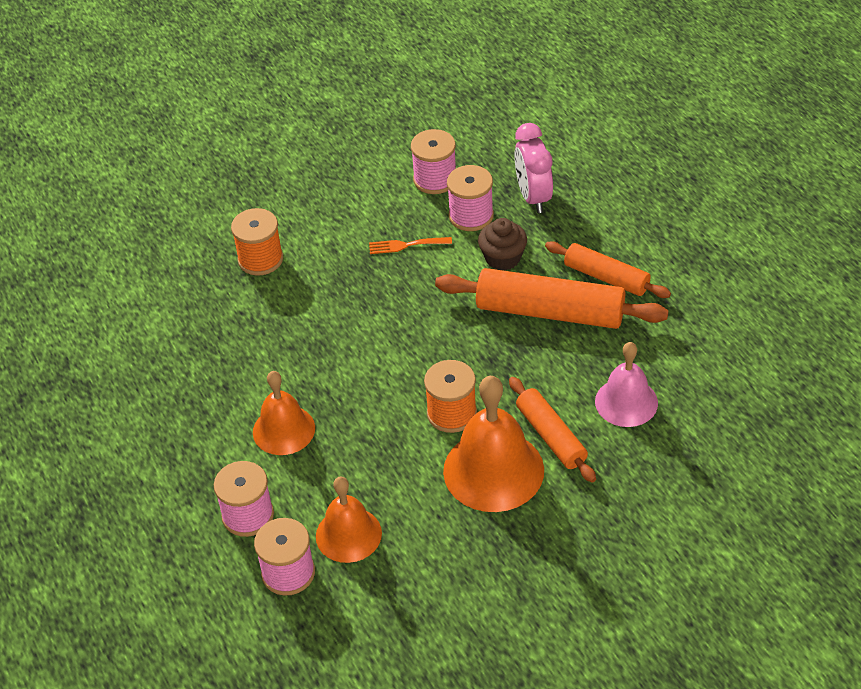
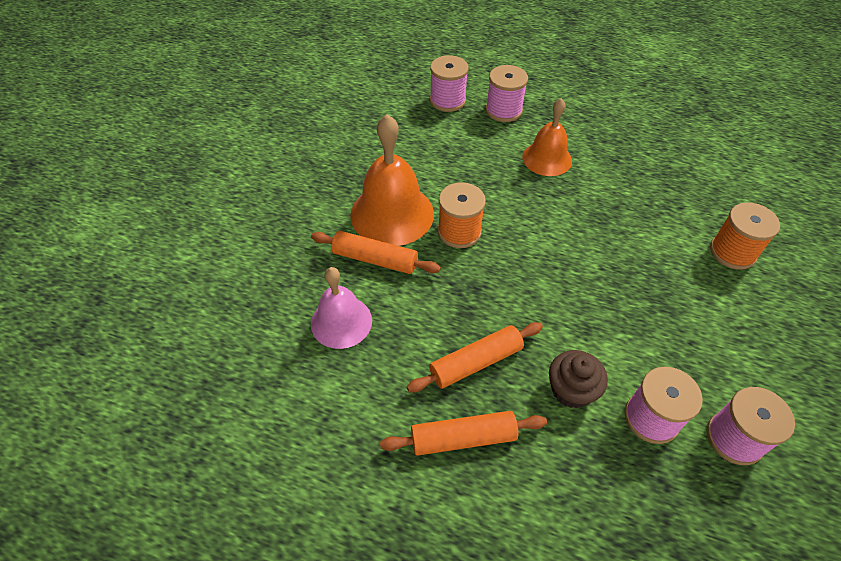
camera: 135 degrees right, 5 degrees up
(348, 534) = (438, 132): orange bell -> none
(406, 245) = (658, 342): orange fork -> none
(533, 197) = (628, 491): pink clock -> none
(550, 312) = (475, 362): orange rolling pin -> orange rolling pin, size x0.61

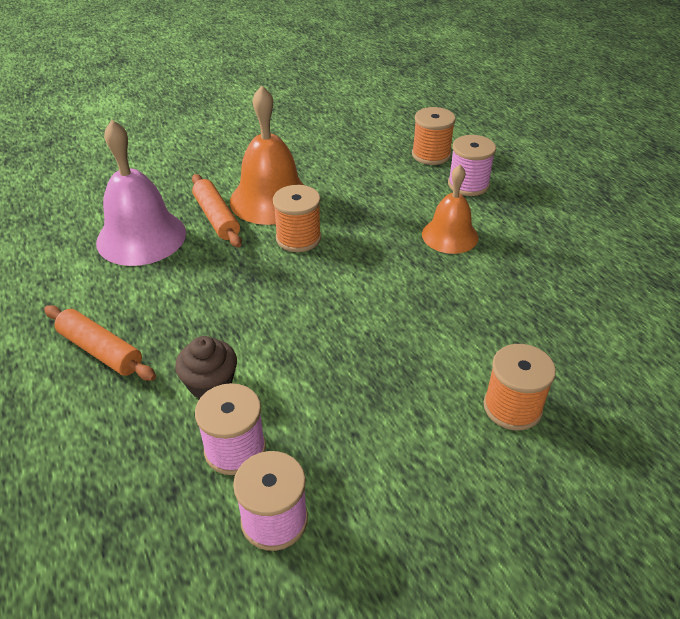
camera: 45 degrees right, 10 degrees down
(341, 322) = (141, 237): pink bell -> pink bell, size x1.56
(447, 100) = (431, 155): pink spool -> orange spool
(475, 362) = (178, 318): orange rolling pin -> none

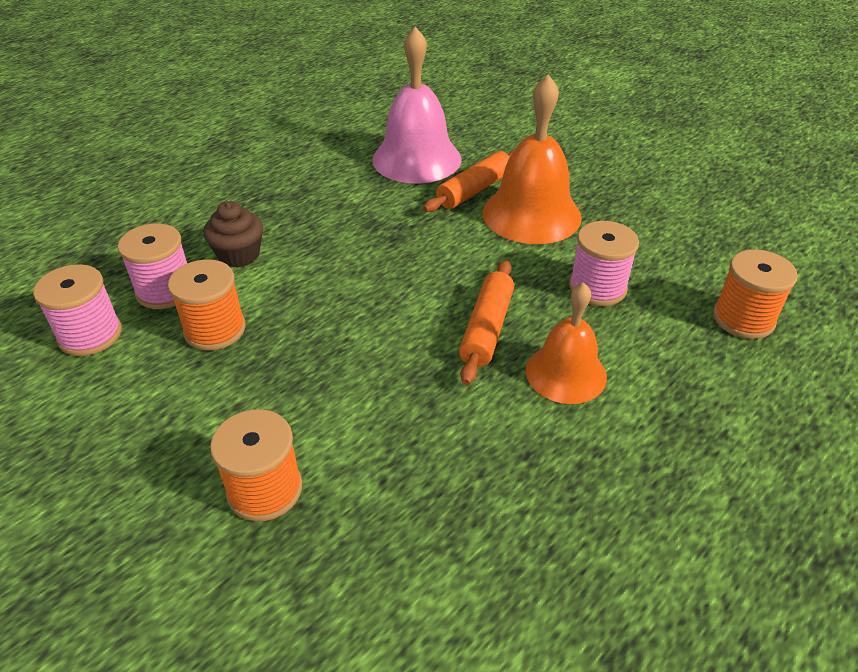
camera: 70 degrees right, 0 degrees up
(101, 350) = (261, 187): orange rolling pin -> orange rolling pin (487, 329)
(298, 238) = (476, 250): orange spool -> orange spool (215, 329)
(468, 184) = (701, 371): pink spool -> pink spool (597, 288)

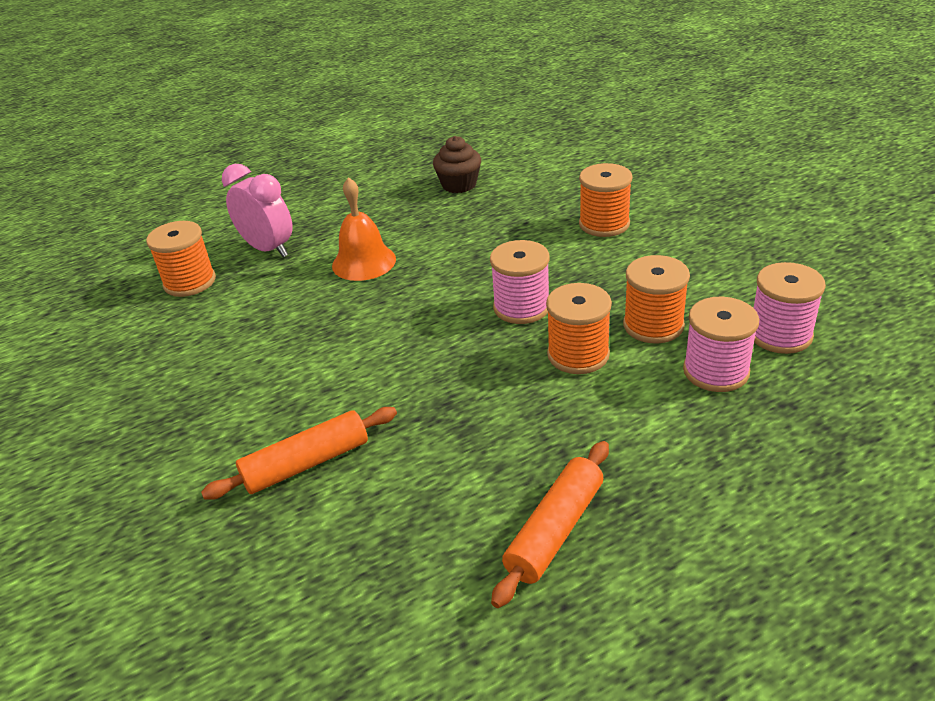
camera: 160 degrees left, 5 degrees down
(239, 255) = (636, 405): brown cupcake -> brown cupcake (459, 185)
(289, 290) = (578, 355): none -> orange spool
(416, 159) = (350, 546): pink bell -> none
(487, 329) = (402, 298): orange rolling pin -> orange rolling pin (555, 530)
(531, 214) = (267, 412): orange bell -> none
(597, 288) = (278, 320): pink spool -> pink spool (521, 307)
(705, 379) = (268, 249): none -> pink clock

